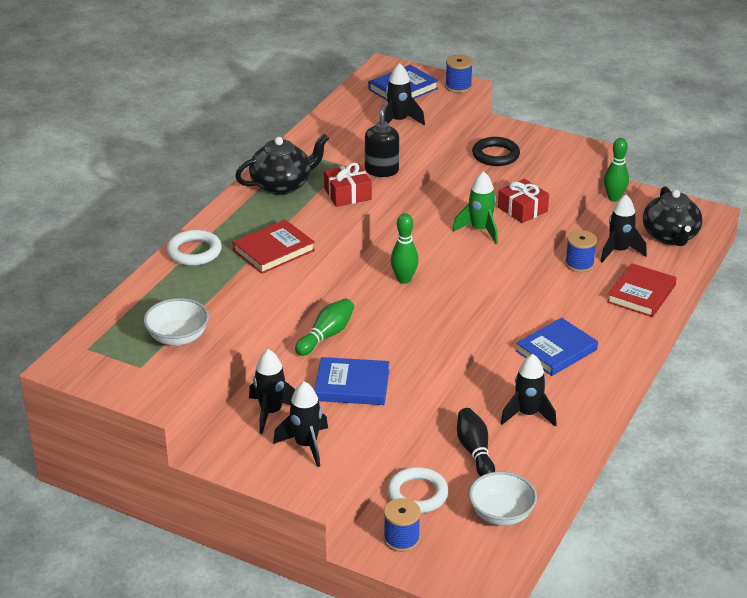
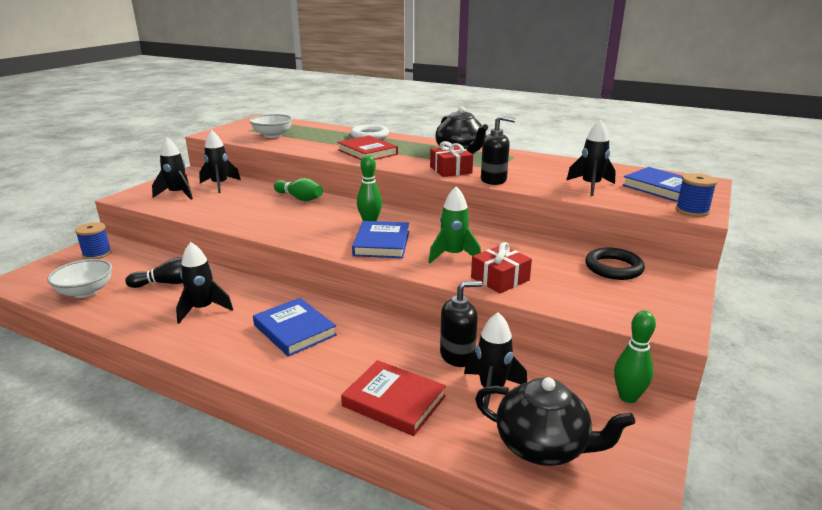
camera: 90 degrees right, 10 degrees down
(352, 385) = (234, 206): blue book -> blue book (382, 243)
(417, 494) = (139, 259): white ring -> none
(579, 264) = (457, 355): blue spool -> black soap dispenser
(670, 236) = (543, 446): black teapot -> black teapot turned 150 degrees counterclockwise

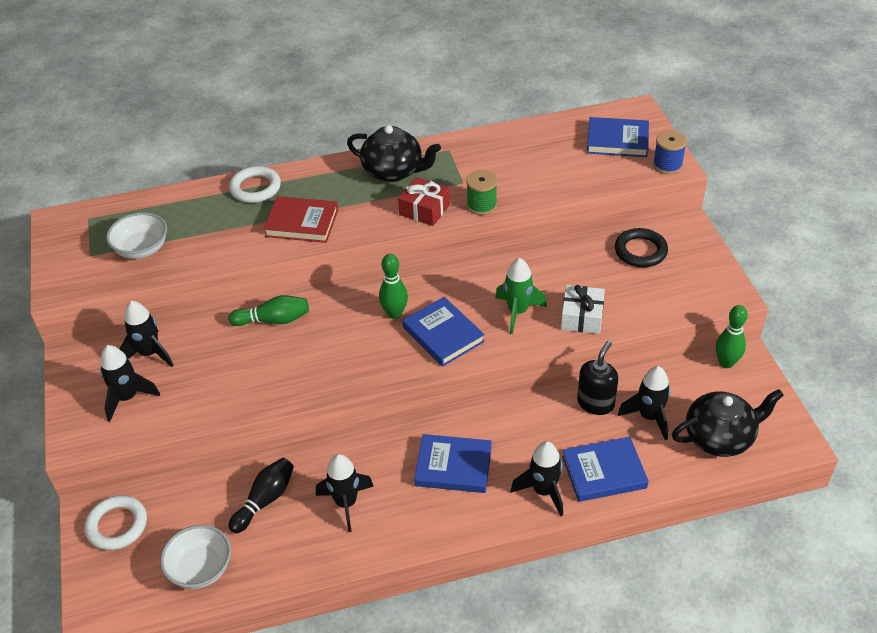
camera: 40 degrees left, 20 degrees up
(97, 254) = (117, 525): blue spool -> white ring
(394, 401) = (604, 472): red book -> blue book
(494, 180) = (481, 205): black soap dispenser -> green spool
(500, 279) = (582, 317): red gift -> white gift
(590, 186) = (565, 169): black rocket -> black rocket (543, 491)

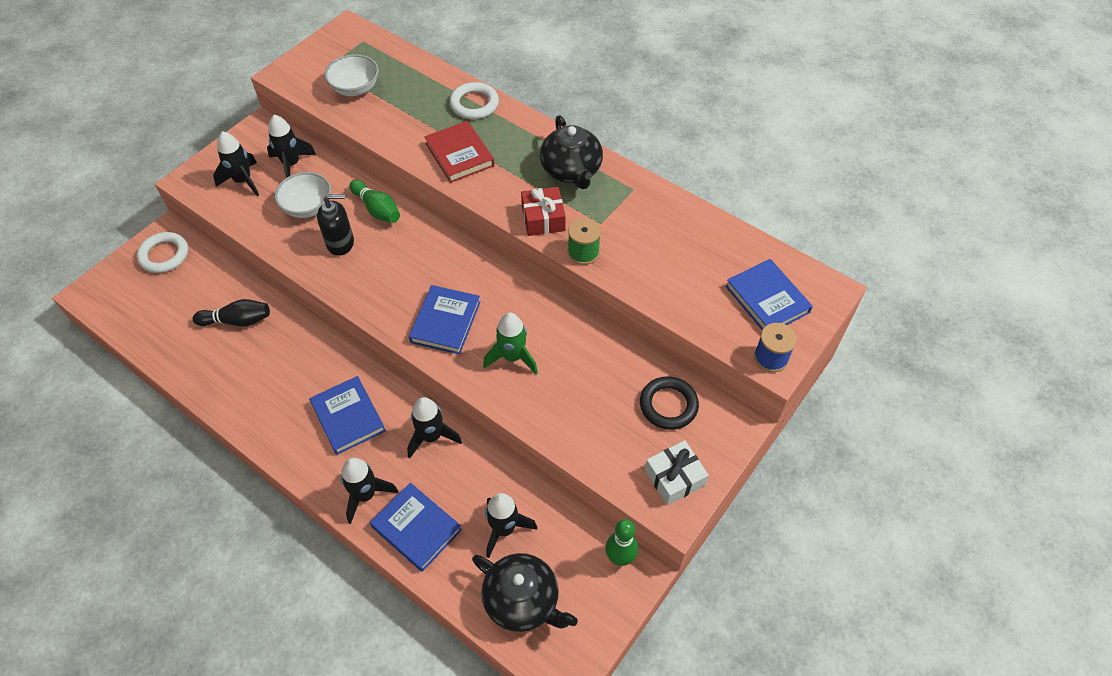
camera: 50 degrees right, 10 degrees up
(201, 569) = (156, 324): white bowl -> white bowl (308, 207)
(346, 503) = (266, 370): black rocket -> black rocket (431, 436)
(394, 314) = (443, 277): green bowling pin -> none
(582, 317) = (544, 407): white gift -> white gift (674, 478)
(595, 403) = (489, 478): black soap dispenser -> black soap dispenser (340, 243)

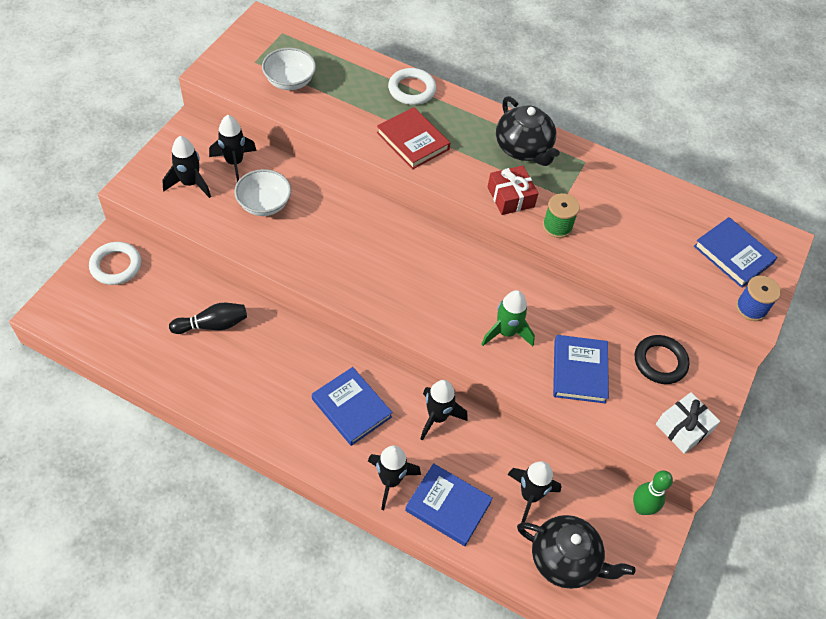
camera: 15 degrees left, 0 degrees up
(340, 243) = (308, 237): black soap dispenser -> none
(377, 209) = (334, 201): green bowling pin -> none
(445, 322) = (433, 305): blue book -> blue book (579, 371)

